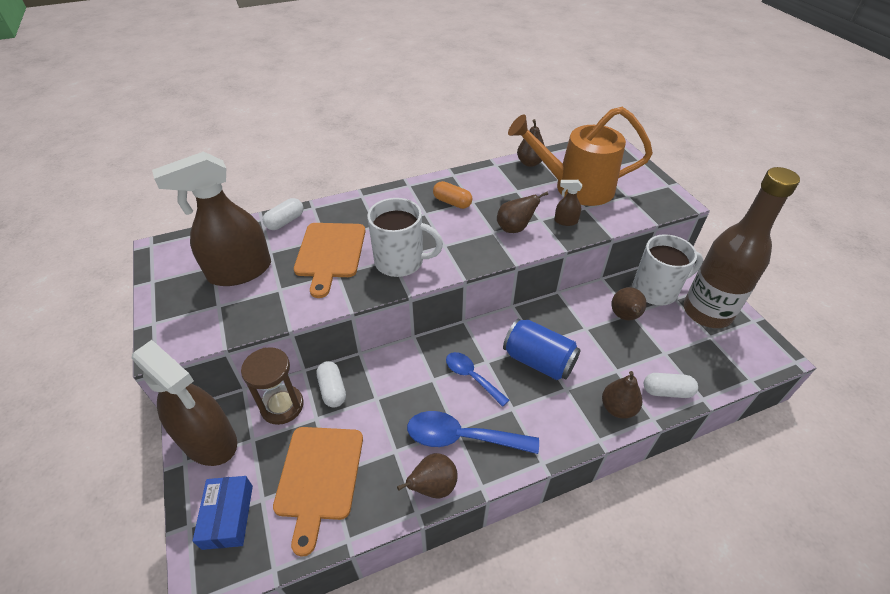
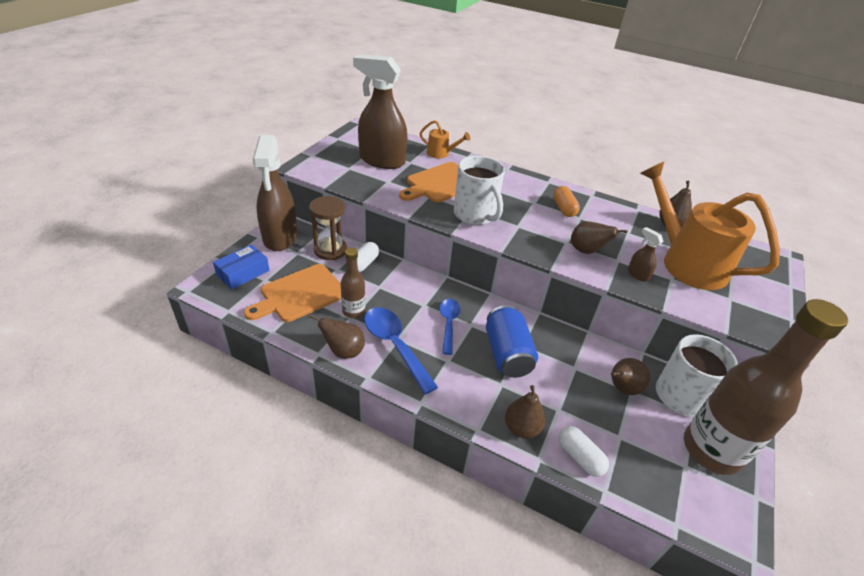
camera: 45 degrees right, 5 degrees down
(285, 221) = (441, 154): white capsule -> orange watering can
(389, 443) = (353, 311): none -> brown bottle

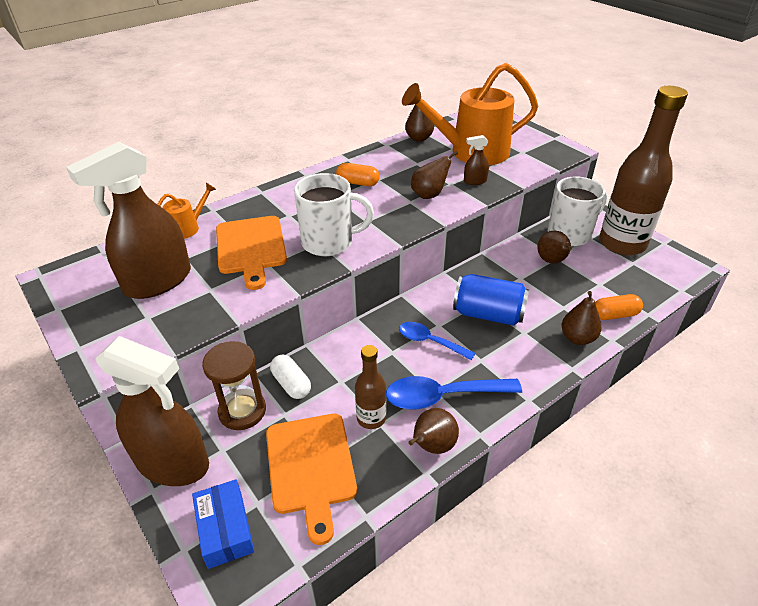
camera: 60 degrees left, 0 degrees up
(579, 457) = (614, 315): white capsule -> orange capsule

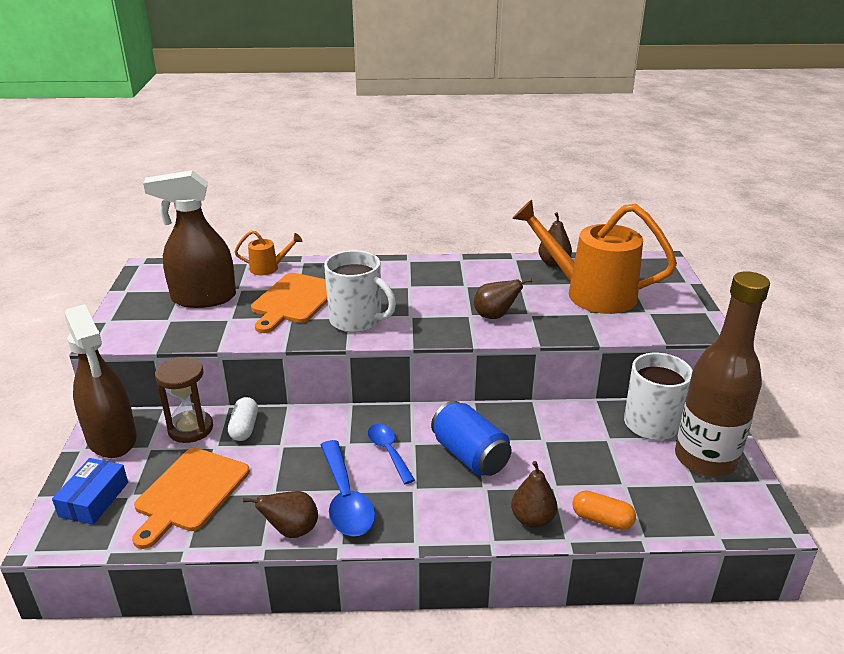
camera: 35 degrees right, 10 degrees down
(358, 183) = (443, 282): orange capsule -> none
(371, 418) = (271, 484): brown bottle -> none
(442, 396) = (346, 499): blue spoon -> blue spoon turned 135 degrees counterclockwise
(475, 181) = (556, 321): brown spray bottle -> none
(552, 261) = (598, 440): brown pear -> none

